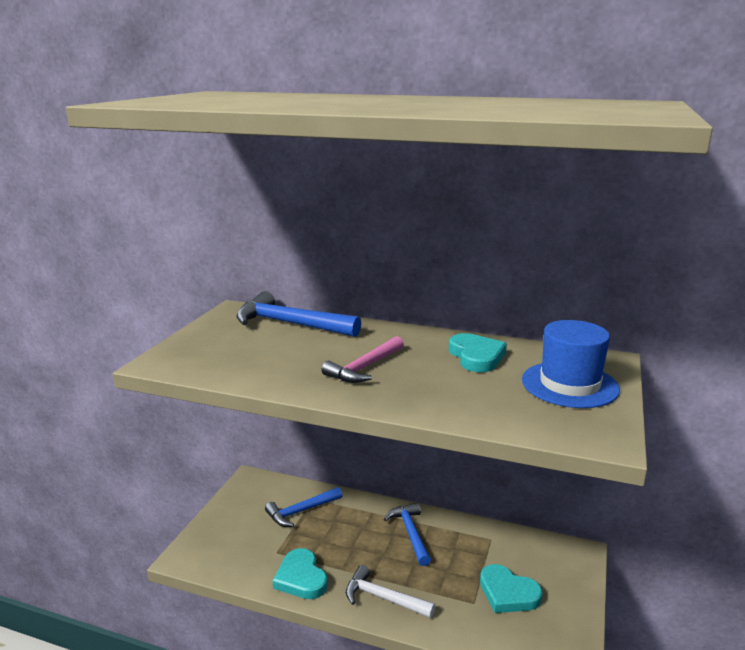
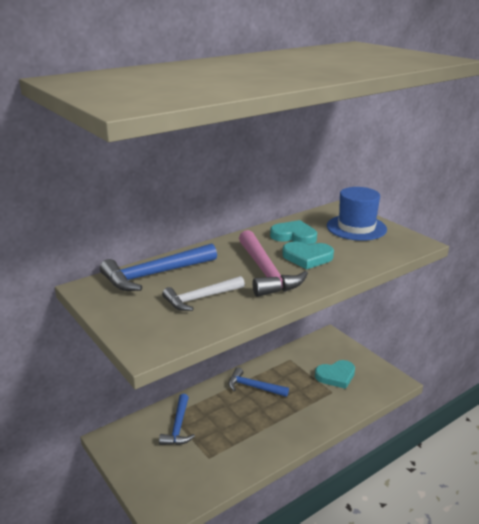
camera: 55 degrees left, 5 degrees up
(301, 578) = (247, 456): turquoise heart -> turquoise heart (307, 257)
(364, 368) = (266, 272): pink hammer -> pink hammer, size x1.51
(383, 598) = (298, 426): white hammer -> white hammer (200, 298)

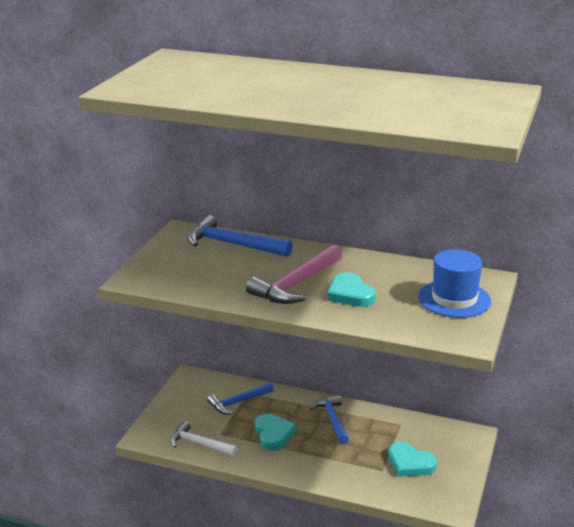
camera: 55 degrees right, 0 degrees up
(200, 298) = (219, 274): white hammer -> white hammer (199, 444)
(294, 236) = (385, 275): turquoise heart -> turquoise heart (273, 434)

